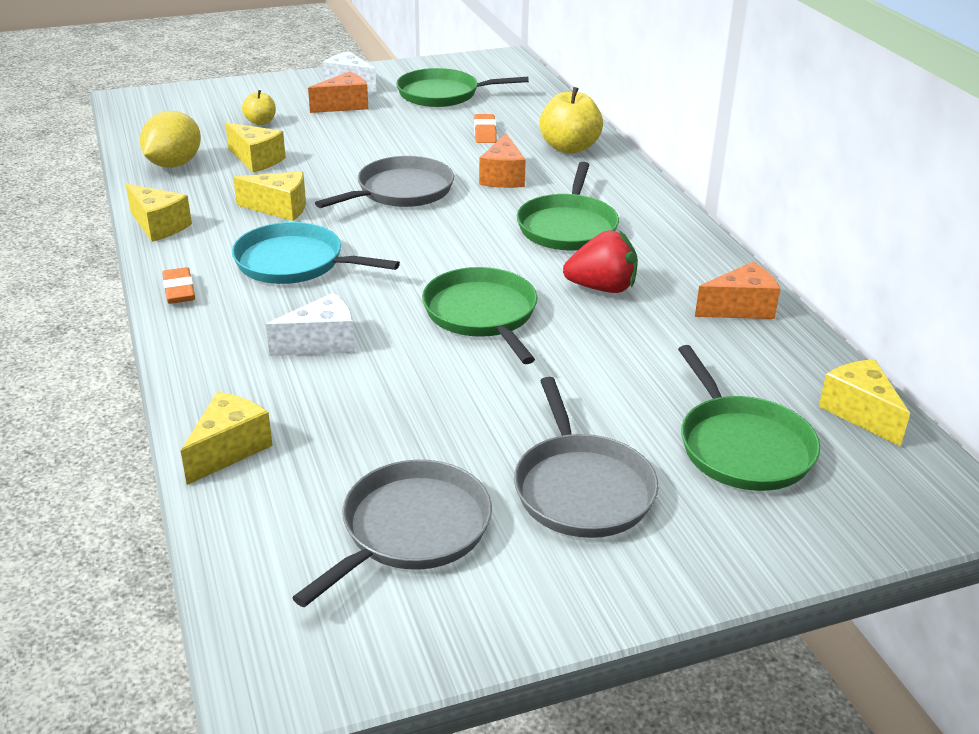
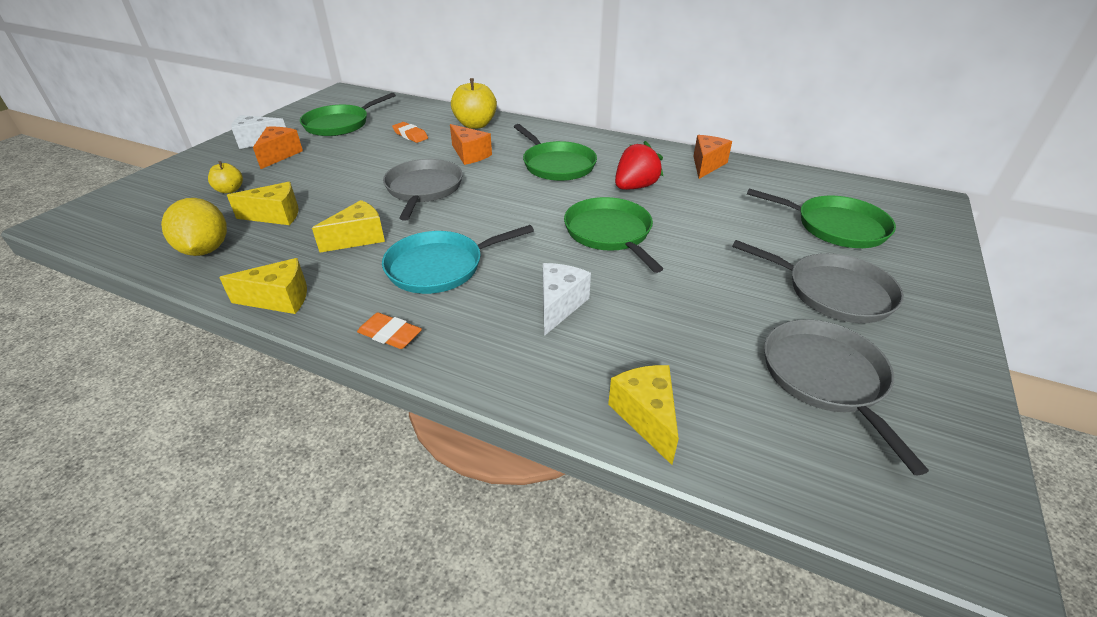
camera: 45 degrees left, 5 degrees up
(482, 314) = (610, 233): green pan -> green pan turned 45 degrees clockwise
(859, 413) = (834, 185): yellow cheese -> none

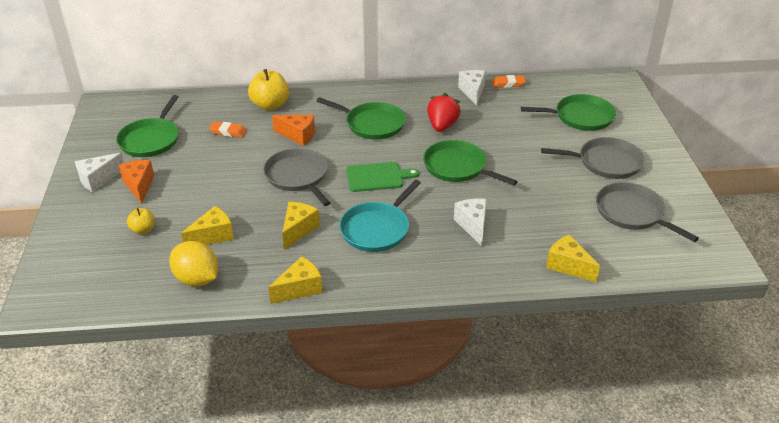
camera: 30 degrees left, 0 degrees up
(390, 334) = (396, 280): orange eraser -> orange eraser (508, 84)
(504, 214) = (377, 177): none -> green cutting board
(706, 165) = (472, 92): orange cheese -> white cheese

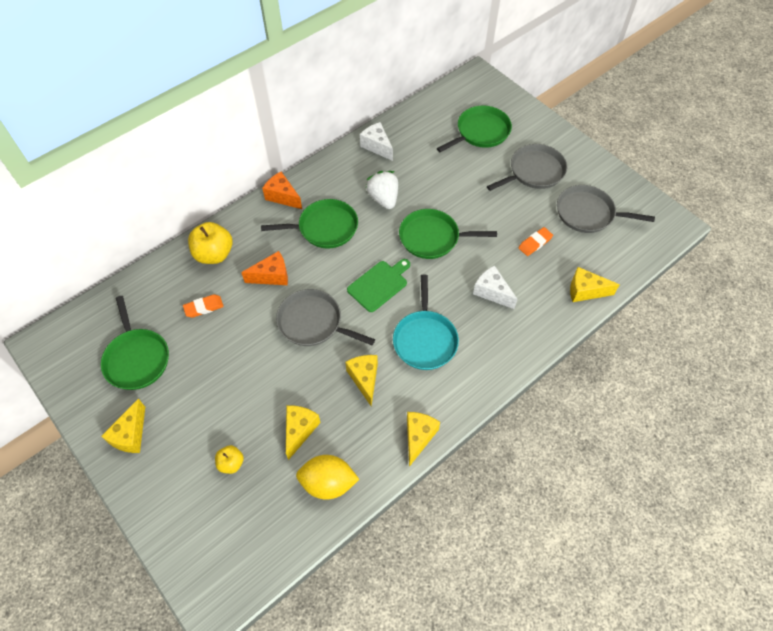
camera: 35 degrees left, 20 degrees up
(98, 179) = (131, 435): white cheese -> yellow cheese
(139, 186) = (179, 418): orange cheese -> orange cheese (282, 197)
(442, 126) = (383, 198): red strawberry -> white strawberry
(508, 84) = (398, 122): orange eraser -> orange eraser (535, 243)

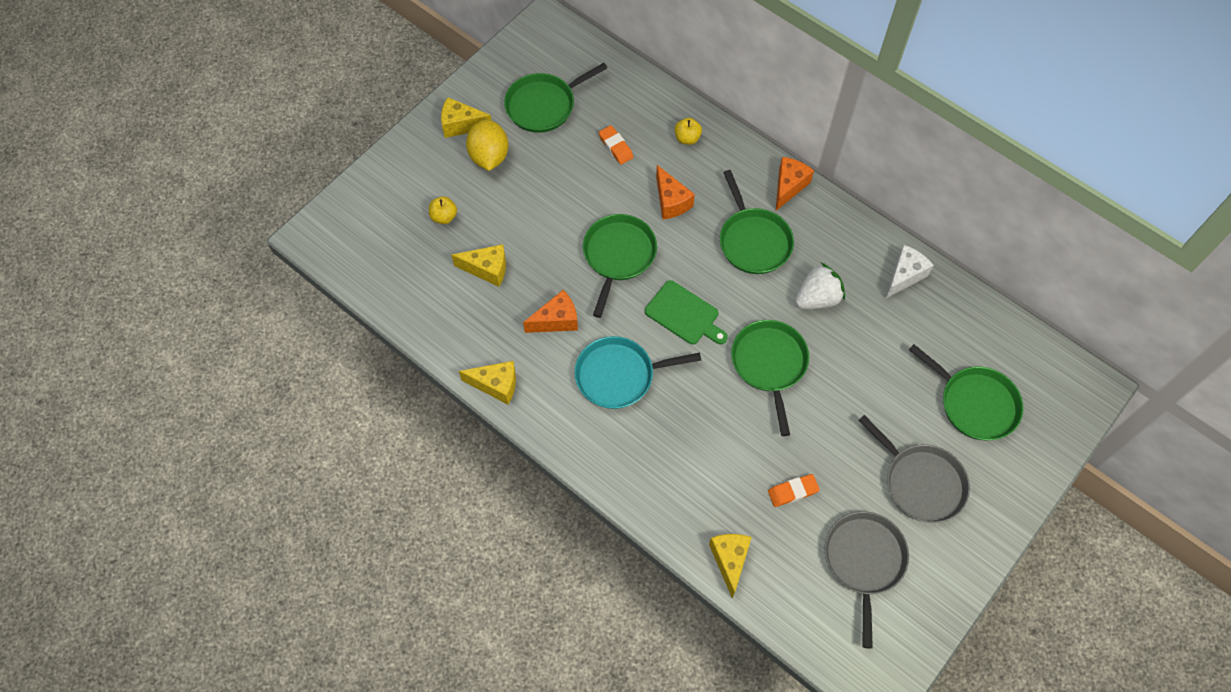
camera: 80 degrees right, 5 degrees up
(214, 254) = (687, 138): yellow apple -> yellow apple, size x0.55
(313, 322) = (618, 256): grey pan -> green pan
(328, 483) = (434, 307): yellow lemon -> yellow lemon (489, 156)
(364, 379) = (556, 320): yellow cheese -> orange cheese
(492, 292) = (702, 444): white cheese -> none
(535, 243) = (792, 491): orange eraser -> orange eraser turned 60 degrees counterclockwise

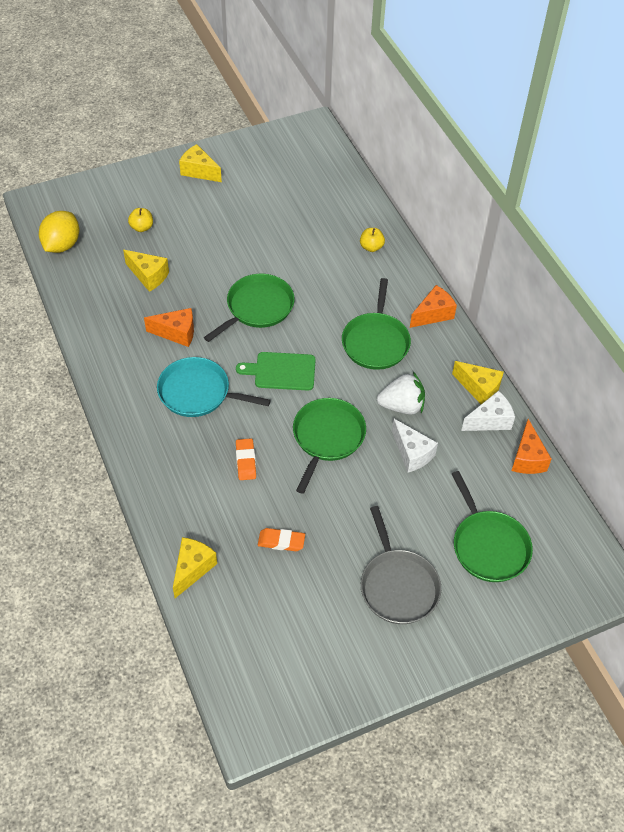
camera: 25 degrees right, 10 degrees down
(489, 156) = (205, 200): yellow lemon -> yellow lemon (62, 245)
(496, 385) = (98, 358): yellow cheese -> yellow cheese (479, 389)
(544, 105) = (272, 181): green pan -> none
(615, 147) = (309, 231): orange eraser -> orange eraser (245, 461)
(671, 201) = (327, 286): orange cheese -> orange cheese (527, 458)
(684, 314) = (281, 371): green cutting board -> green cutting board turned 120 degrees clockwise
(855, 343) = (412, 453): none -> white cheese
(864, 561) = (306, 624): grey pan -> none

